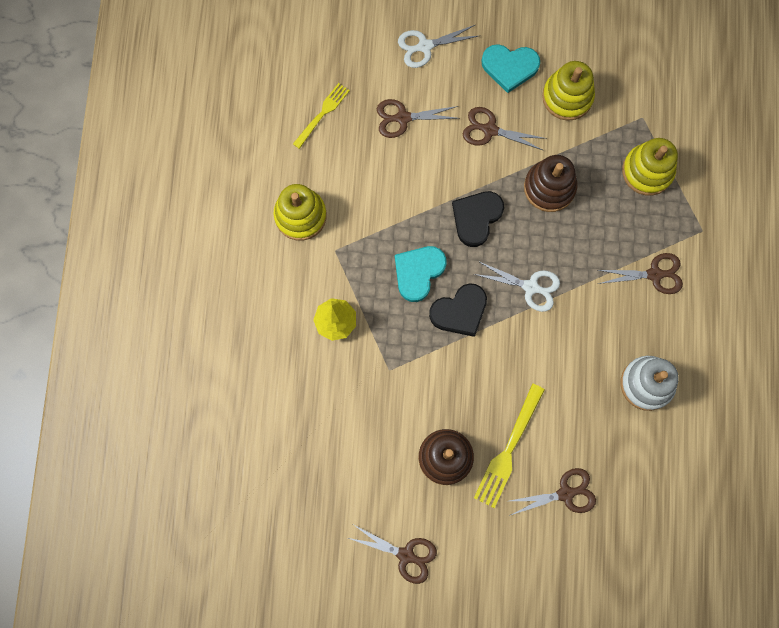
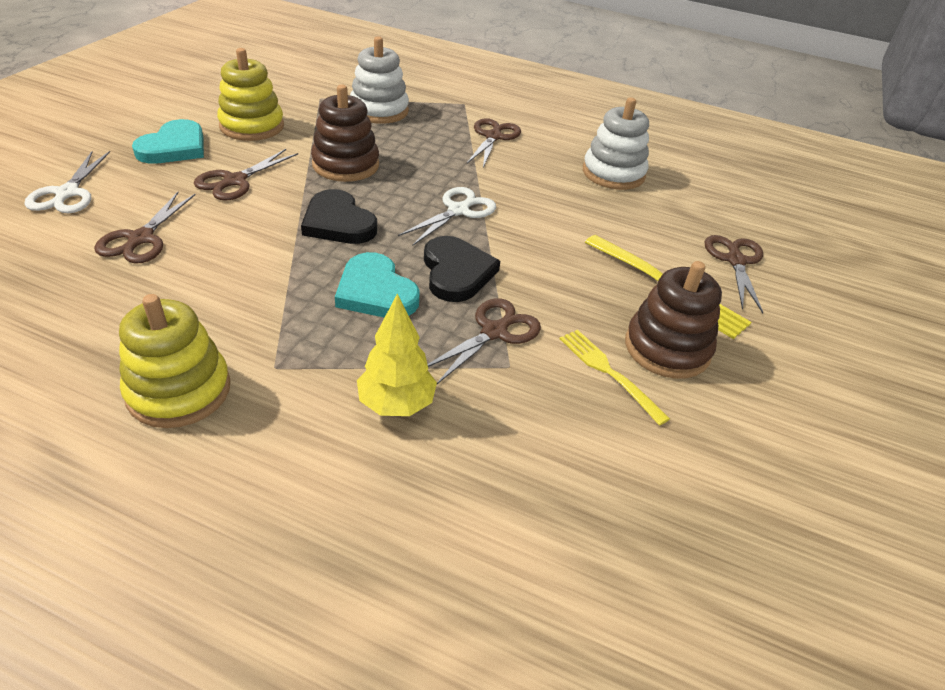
camera: 75 degrees left, 35 degrees down
(322, 113) = (39, 311): yellow fork -> yellow fork (608, 372)
(406, 555) = (824, 440): brown scissors -> brown scissors (495, 332)
(647, 171) = (379, 110): yellow stacking toy -> white stacking toy

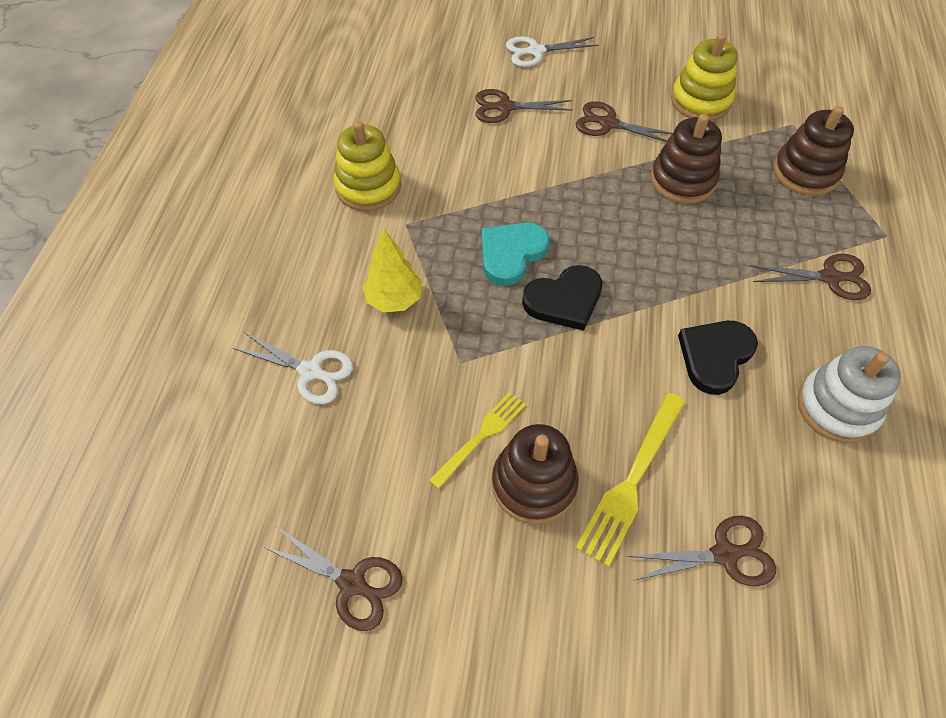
camera: 80 degrees right, 15 degrees up
(174, 147) = (632, 73): turquoise heart -> none
(338, 222) = (590, 203): black heart -> black heart (715, 356)
(379, 110) = (805, 172): white stacking toy -> brown stacking toy
(459, 210) = (662, 280): white scissors -> white scissors (311, 372)
(495, 332) = (498, 343): brown scissors -> brown scissors (352, 584)

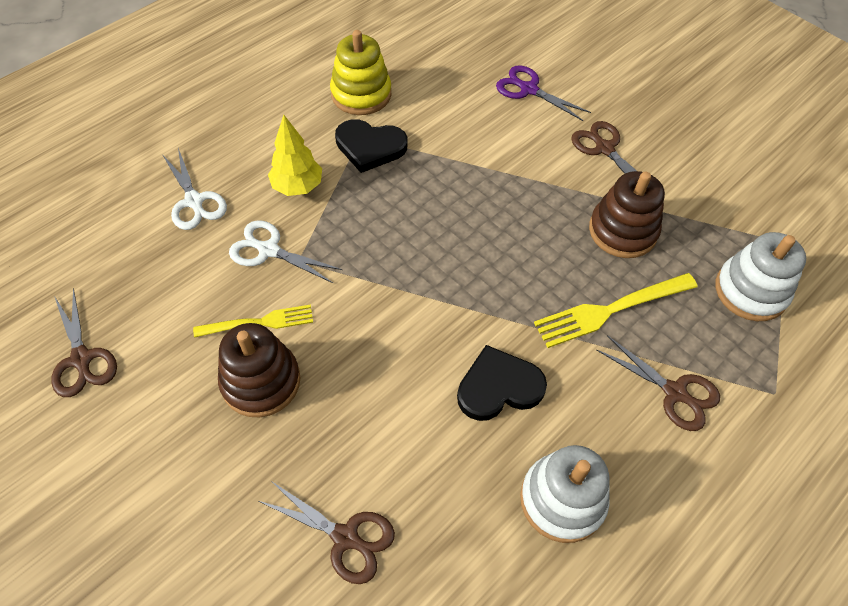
camera: 35 degrees right, 0 degrees up
(505, 107) = (528, 89): brown scissors -> purple scissors
(511, 254) = (417, 205): turquoise heart -> none
(535, 51) = (601, 57): white scissors -> white scissors (268, 250)
(564, 300) = (421, 265): black heart -> black heart (370, 147)
(632, 481) = (332, 432): yellow fork -> yellow fork (610, 310)
(700, 101) = (712, 174): yellow stacking toy -> none
(805, 172) = (750, 291): brown stacking toy -> white stacking toy

